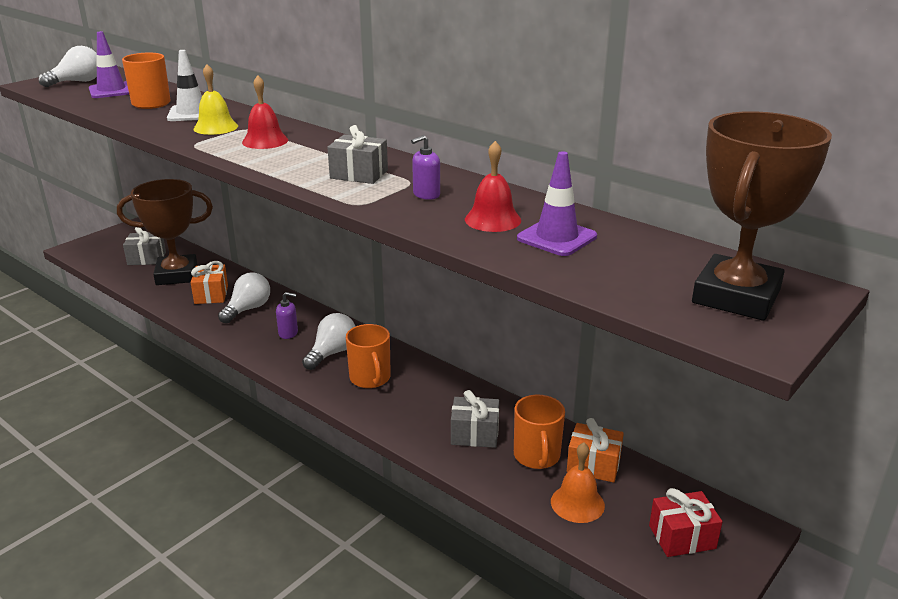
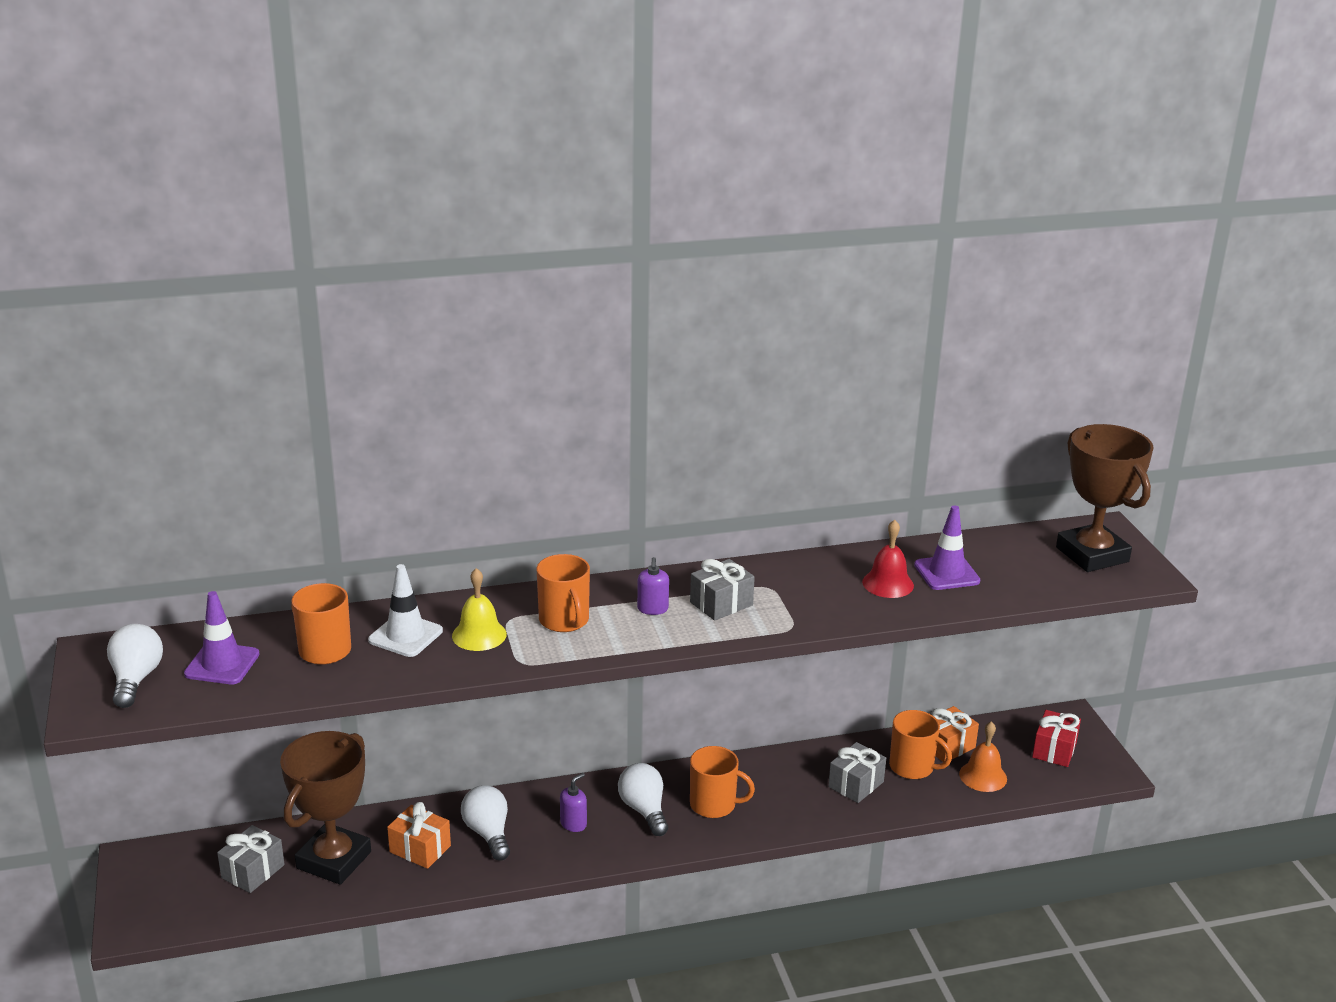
camera: 55 degrees left, 0 degrees up
(265, 141) = (564, 620): red bell -> orange mug
(426, 195) = (806, 591): purple soap dispenser -> purple soap dispenser (652, 609)

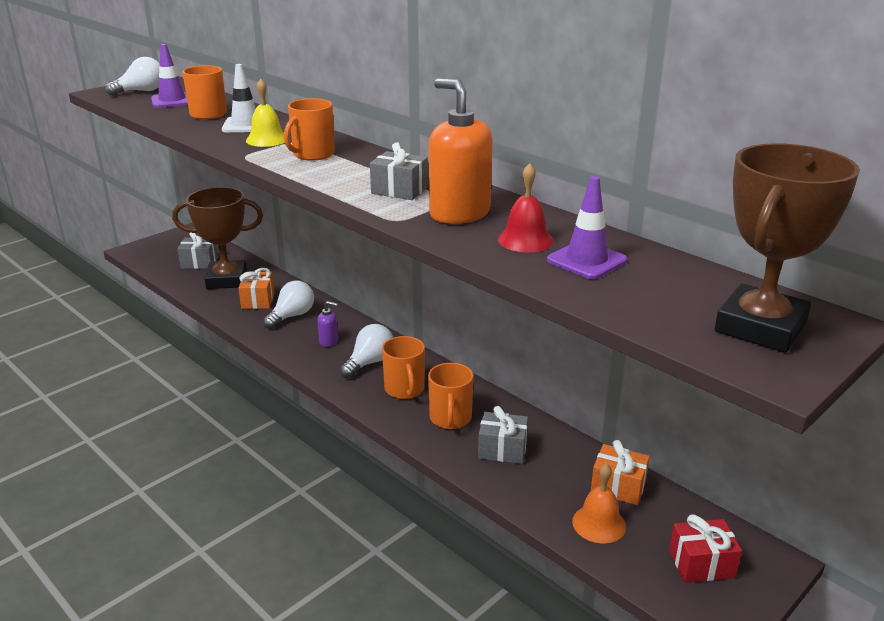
camera: 60 degrees right, 0 degrees up
(652, 609) = (362, 173): purple soap dispenser -> none
(805, 593) = (459, 213): none -> orange soap dispenser
(912, 767) = (562, 475): orange mug -> orange mug (450, 418)

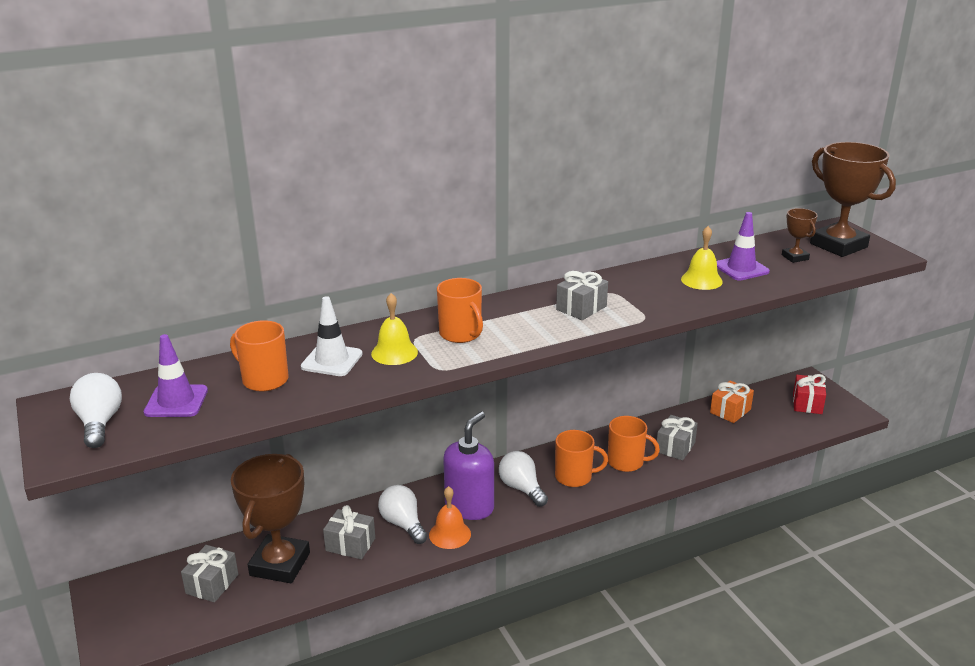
camera: 70 degrees left, 0 degrees up
(258, 300) = (350, 544): orange gift -> grey gift
(329, 341) = (469, 507): purple soap dispenser -> purple soap dispenser, size x2.17
(459, 213) = (643, 293): orange soap dispenser -> none
(525, 240) = (701, 280): red bell -> yellow bell
(599, 523) = (765, 428): orange bell -> orange bell (450, 534)
(668, 294) = (795, 257): none -> brown trophy

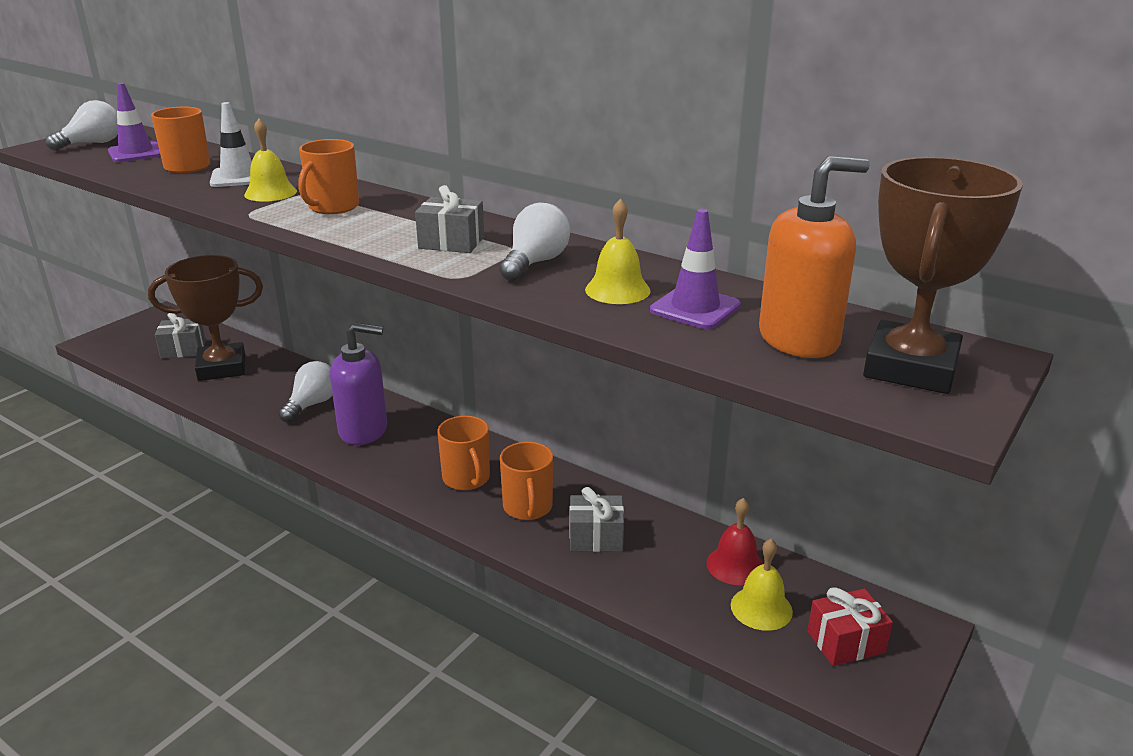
camera: 60 degrees right, 0 degrees up
(350, 544) = (266, 389): grey gift -> none
(450, 534) = (311, 433): orange bell -> none
(521, 488) = (418, 451): white light bulb -> white light bulb (535, 263)
(730, 411) = (735, 565): orange gift -> red bell
(769, 417) = (761, 608): none -> yellow bell
(795, 257) = (799, 339): brown trophy -> orange soap dispenser

